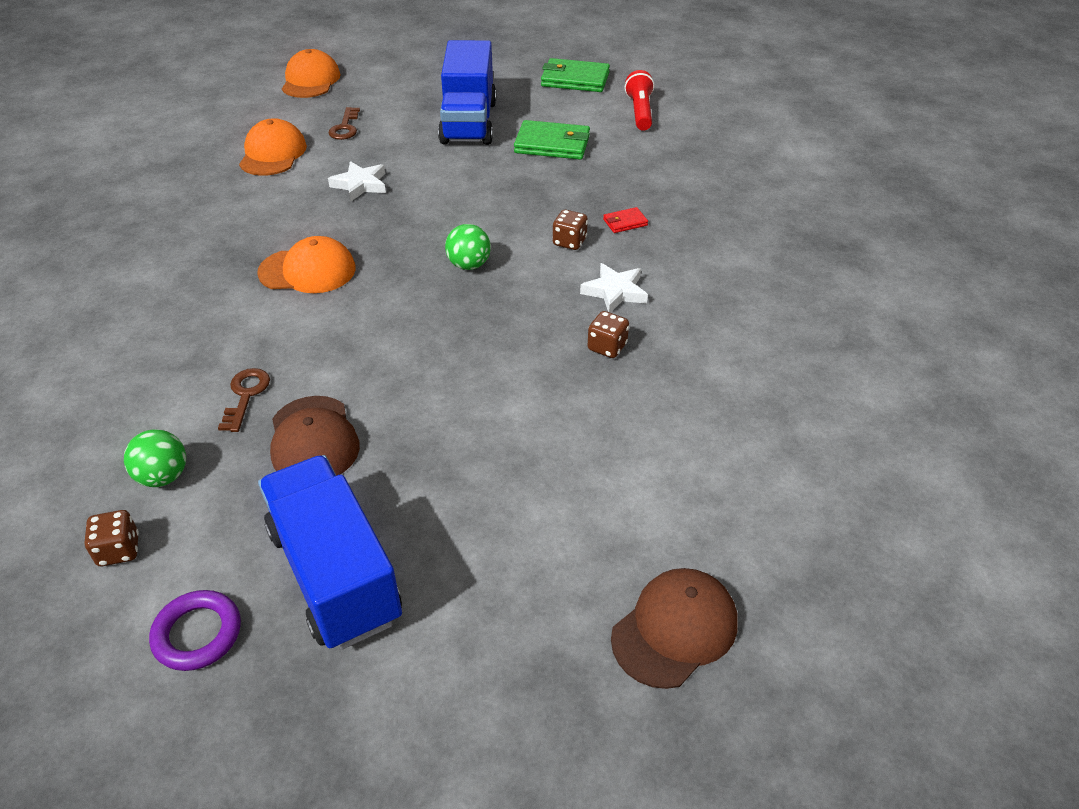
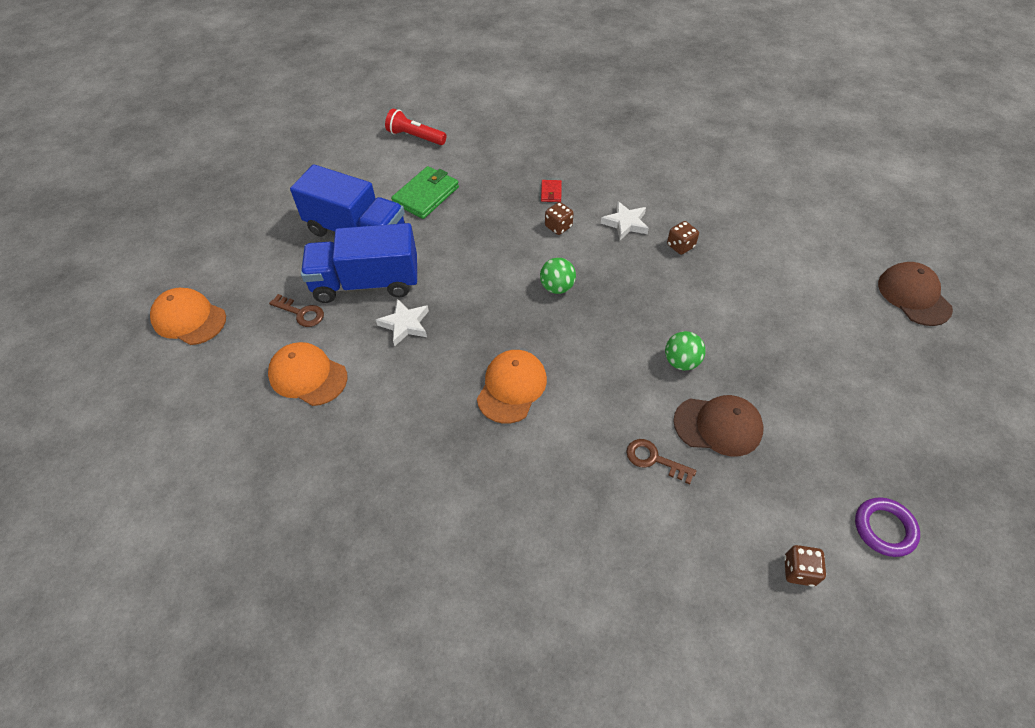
camera: 65 degrees left, 10 degrees up
(163, 476) = (729, 530): green ball -> green ball (681, 362)
(335, 574) = (847, 440): blue truck -> blue truck (366, 283)
(575, 79) = (339, 153): green wallet -> none

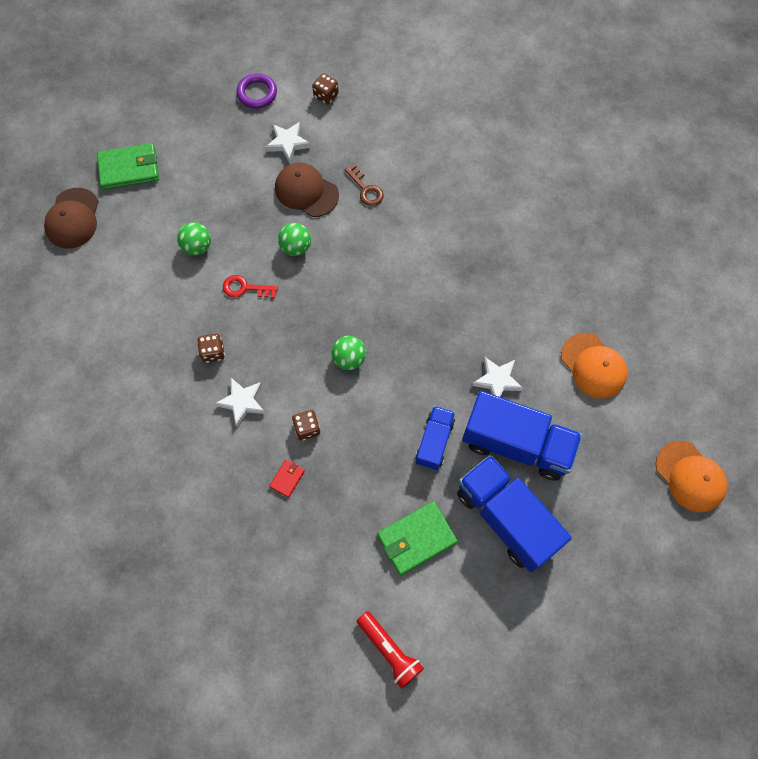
camera: 155 degrees left, 15 degrees up
(301, 313) = (585, 435): brown key -> none
(443, 257) = (434, 441): none -> blue truck
(511, 387) = (435, 283): orange cap -> none
(697, 305) = (245, 288): none -> red key
(776, 321) = (197, 247): none -> green ball
(787, 476) = (288, 143): none -> white star
(920, 365) = (129, 168): none -> green wallet

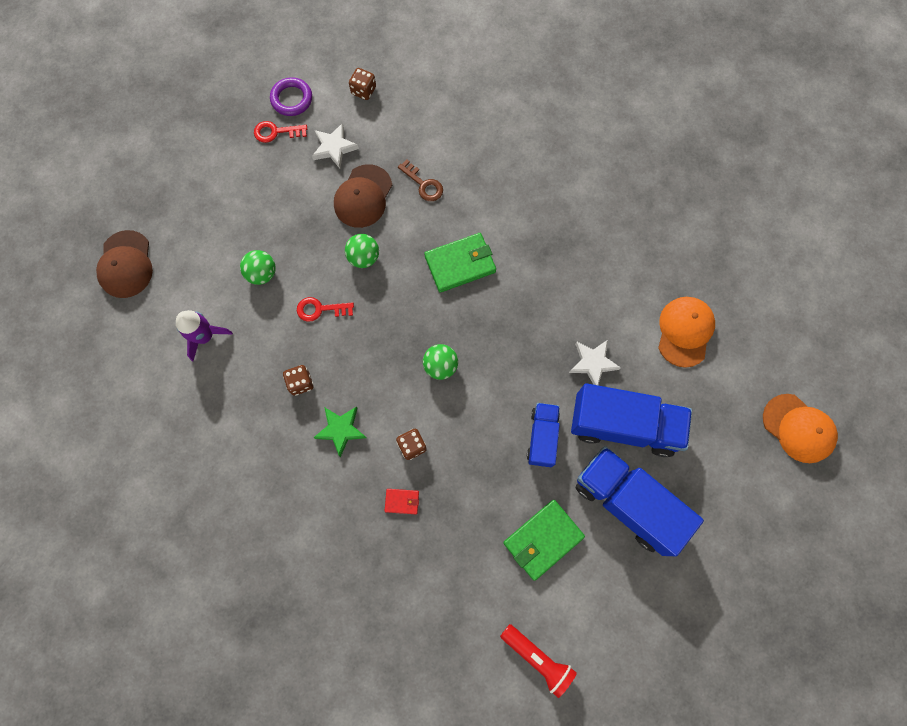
camera: 10 degrees left, 5 degrees up
(129, 168) = (174, 201): green wallet -> green wallet (460, 264)
(132, 295) = (205, 336): none -> purple rocket
(236, 121) = (276, 132): none -> red key
(242, 402) = (341, 430): white star -> green star
(287, 478) = (402, 501): red wallet -> red wallet turned 75 degrees clockwise
(306, 191) = (363, 196): brown cap -> brown cap turned 90 degrees counterclockwise
(593, 366) = (685, 331): orange cap -> orange cap turned 120 degrees counterclockwise

